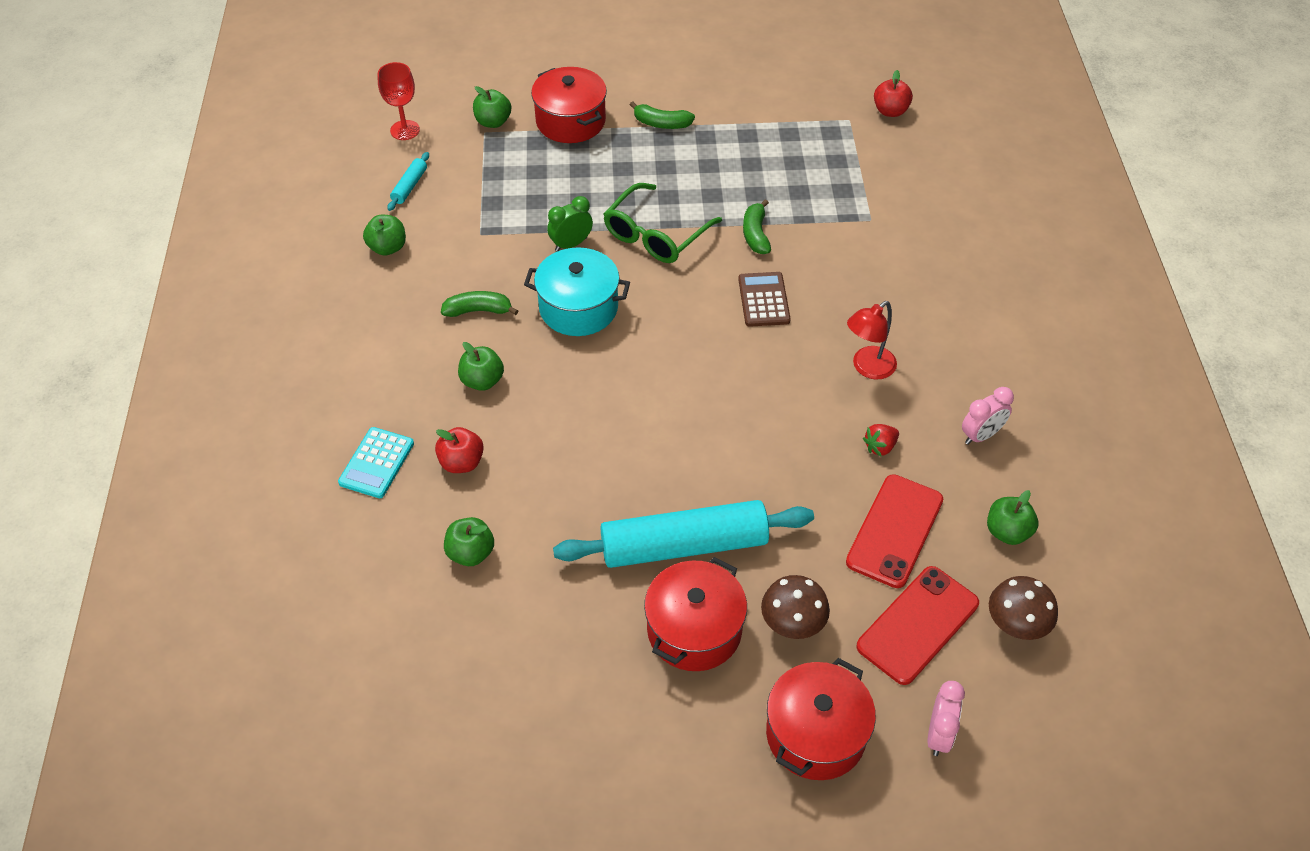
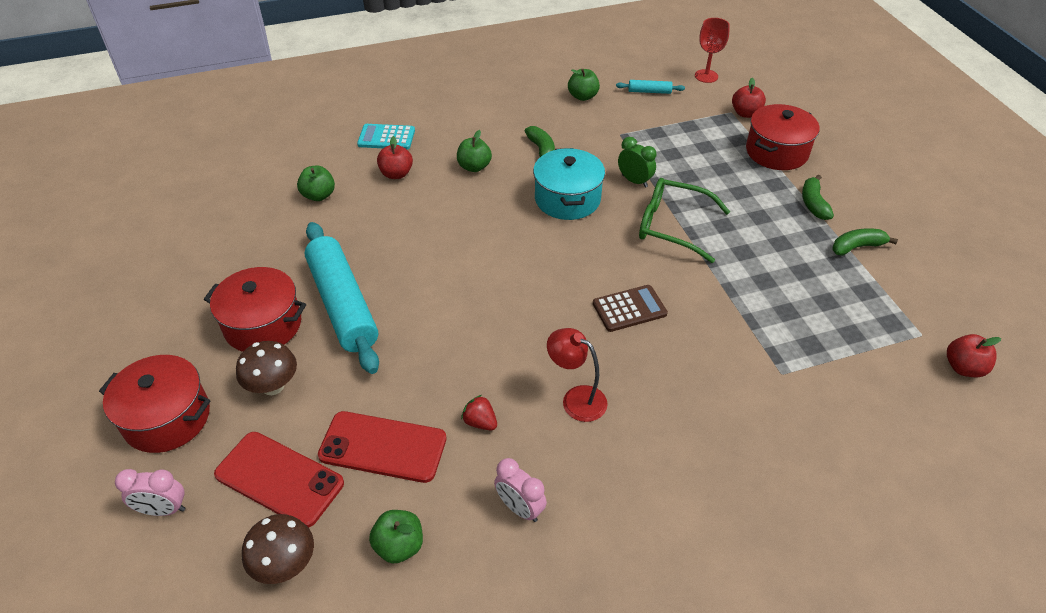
camera: 75 degrees right, 5 degrees down
(493, 122) = (745, 113): green apple -> red apple
(755, 234) = (709, 289): green banana -> green banana (857, 247)

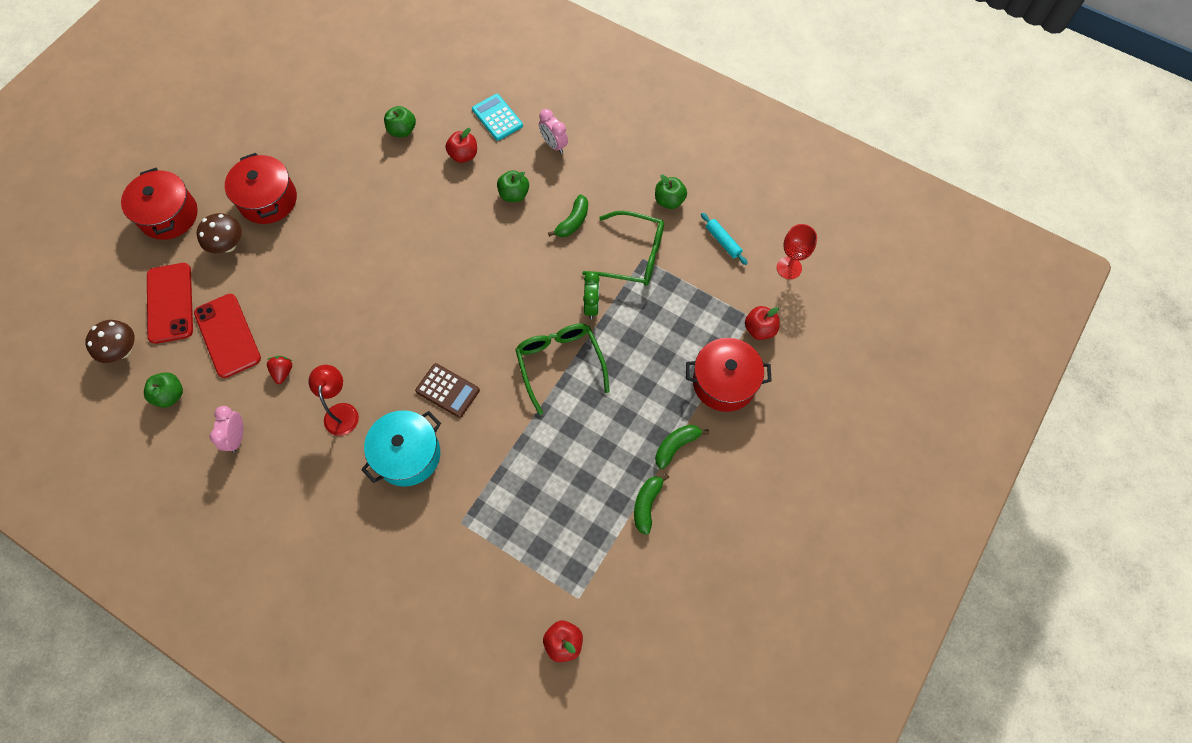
camera: 50 degrees right, 20 degrees up
(163, 509) = (114, 267): pink clock -> pink clock (554, 144)
(342, 304) = (317, 226): turquoise rolling pin -> none
(567, 199) = (530, 277): turquoise pot -> turquoise pot (407, 455)
(611, 137) = (633, 256): none -> green glasses
(857, 247) = (646, 504): green banana -> green banana turned 105 degrees counterclockwise

